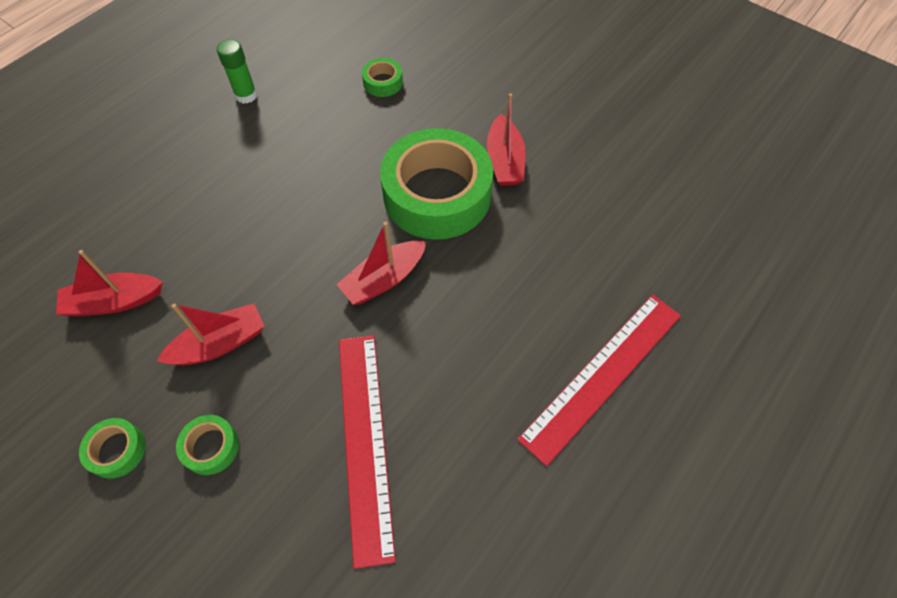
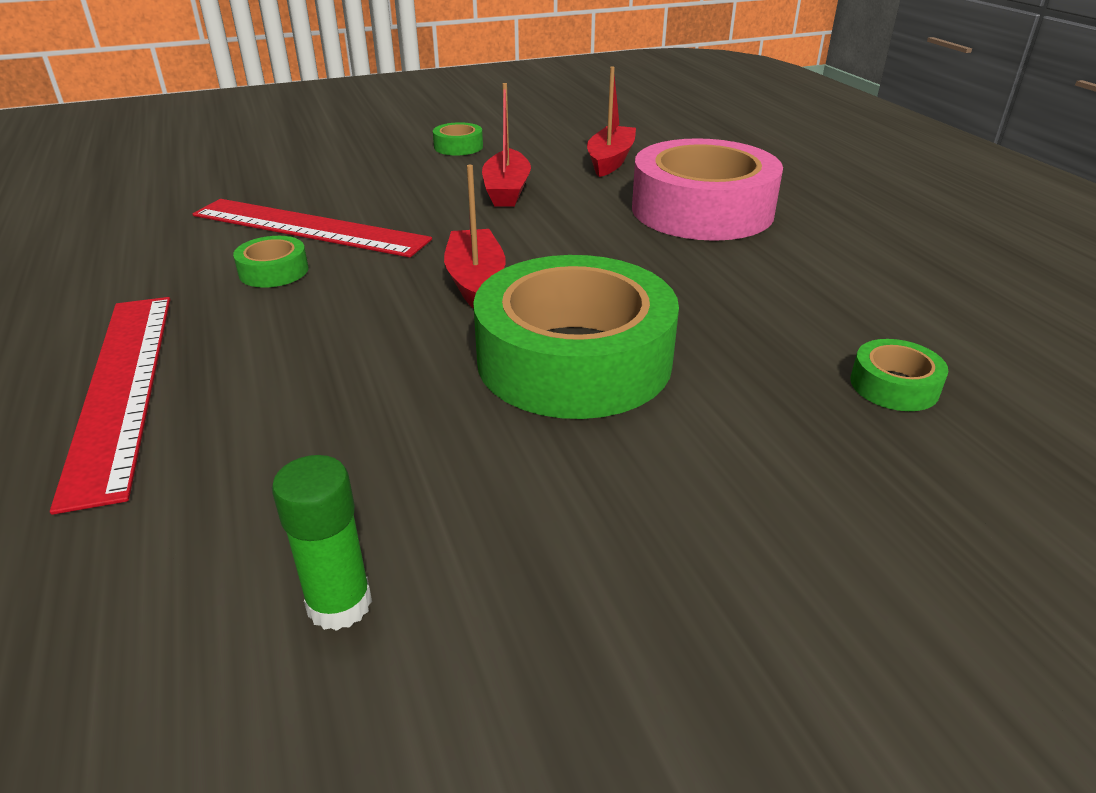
camera: 120 degrees right, 25 degrees down
(204, 205) = (702, 210): none -> pink tape
(211, 447) = (409, 173): green tape -> green tape (273, 271)
(246, 95) = (906, 264): green glue stick -> green glue stick (339, 604)
(504, 161) = (586, 456): red boat -> none

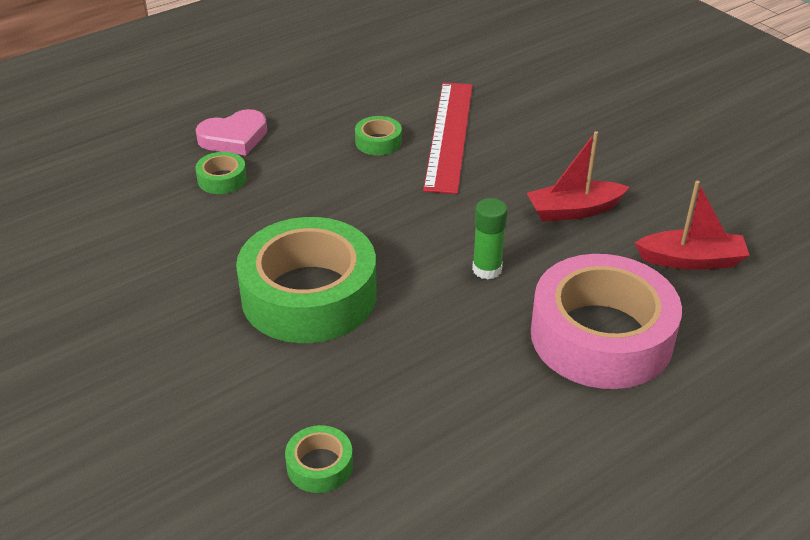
camera: 75 degrees right, 5 degrees up
(122, 388) = (234, 138): red ruler -> pink heart
(339, 604) = (87, 256): green glue stick -> green glue stick (487, 269)
(458, 147) = (658, 162): green tape -> green tape (222, 179)
(476, 281) = (400, 230): red boat -> none

